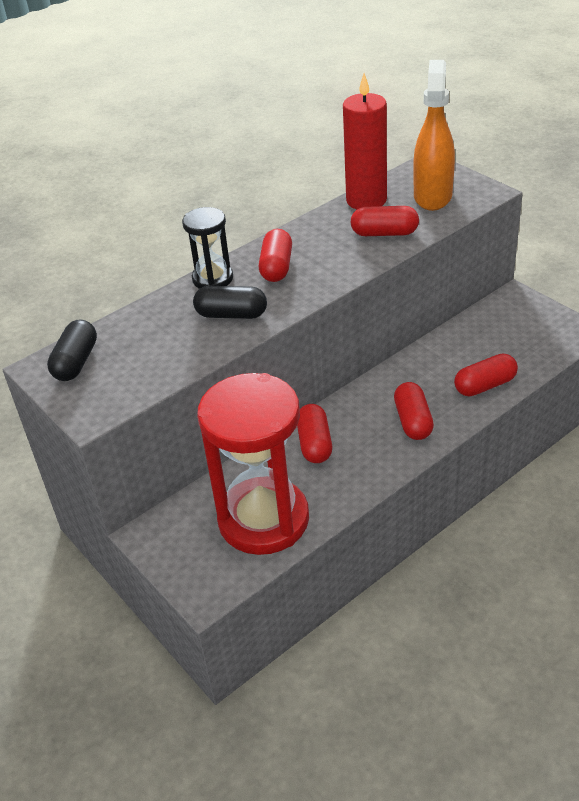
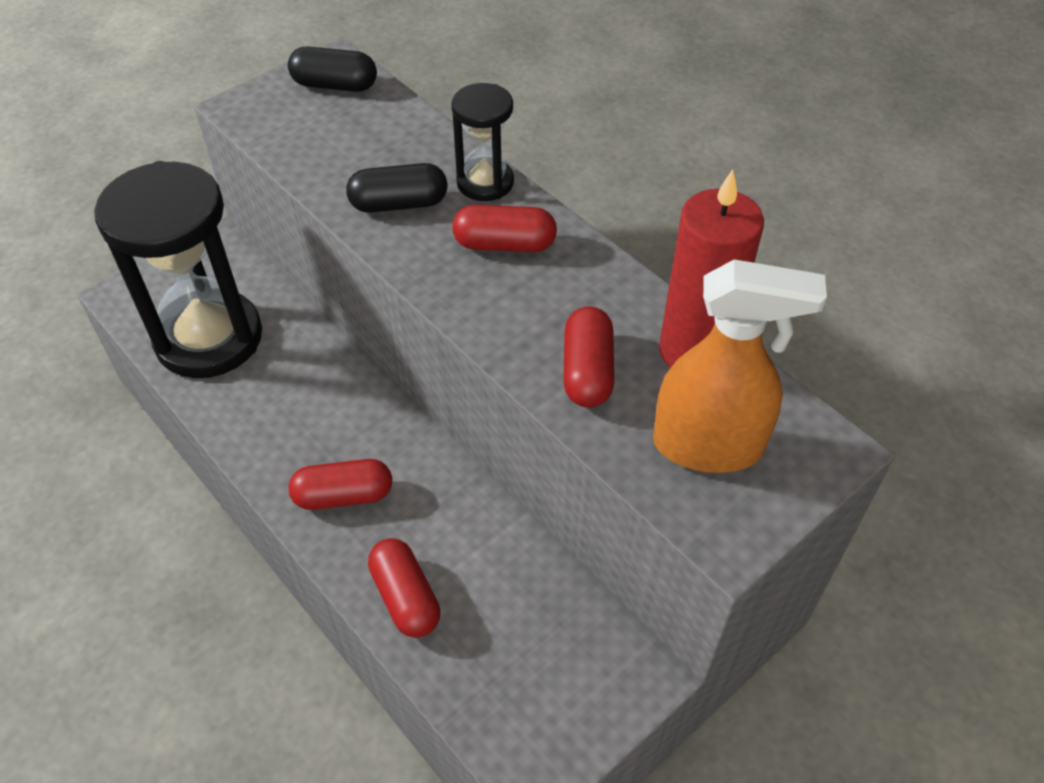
camera: 85 degrees right, 10 degrees up
(231, 314) = (399, 204): black capsule -> black capsule turned 75 degrees clockwise
(263, 519) = (209, 338): red hourglass -> black hourglass
(315, 444) = (322, 385): red capsule -> none

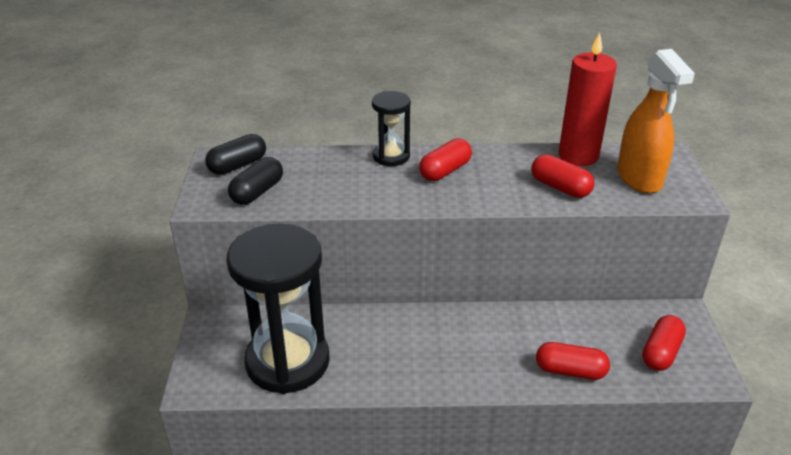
camera: 50 degrees left, 15 degrees down
(343, 496) = (477, 361): red capsule -> red capsule (661, 353)
(399, 204) = (370, 187): black capsule -> black capsule (257, 192)
(708, 446) = (639, 179): orange spray bottle -> orange spray bottle turned 120 degrees clockwise

